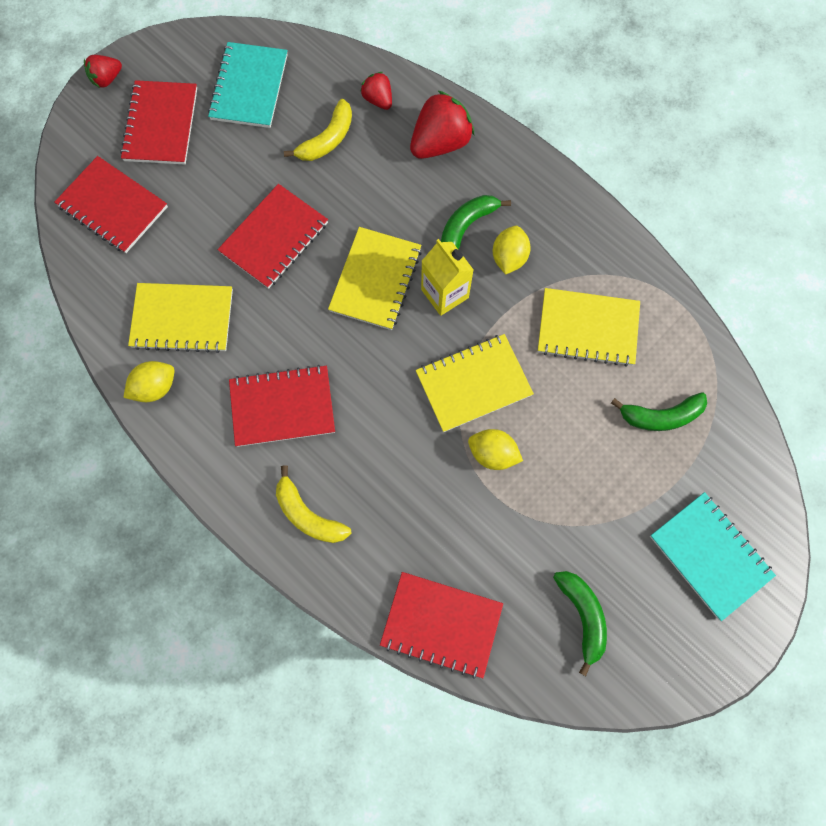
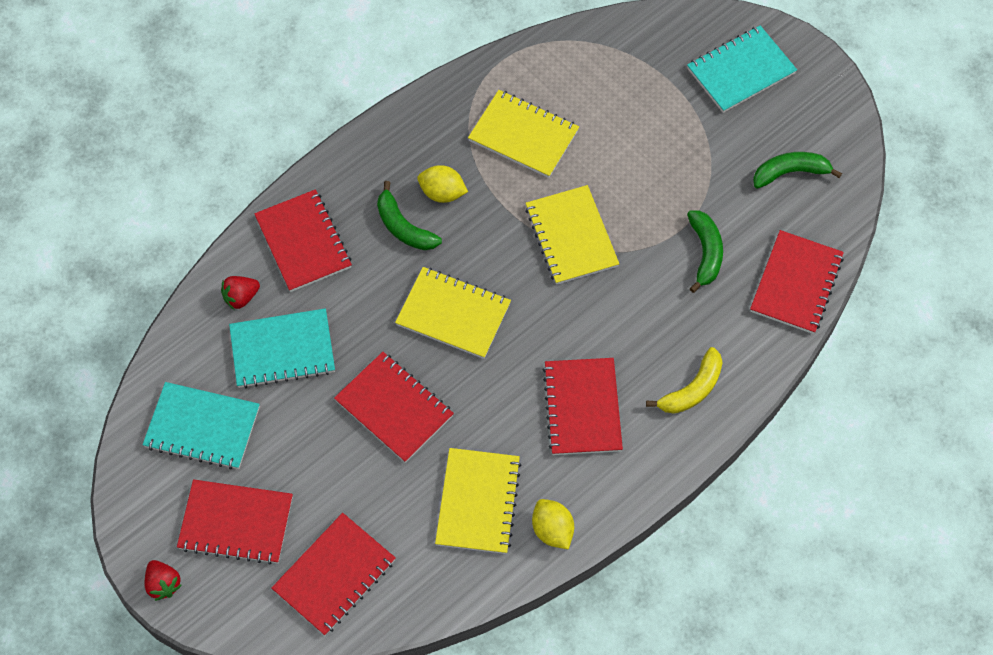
camera: 85 degrees left, 10 degrees down
(327, 139) = (282, 350): yellow banana -> turquoise notebook
(440, 143) = (303, 242): red strawberry -> red notebook
(444, 293) = (475, 253): yellow carton -> none
(492, 453) = (641, 227): yellow lemon -> none
(587, 328) = (523, 135): yellow notebook -> yellow notebook turned 75 degrees counterclockwise
(660, 416) = (613, 89): green banana -> green banana (705, 253)

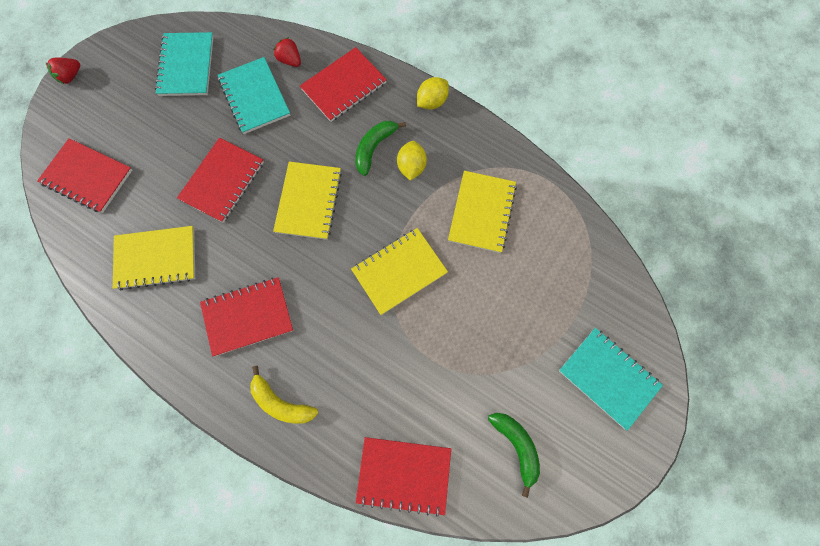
camera: 75 degrees right, 10 degrees up
(236, 523) = (119, 106): red notebook -> none
(552, 530) = (140, 318): yellow lemon -> yellow lemon (432, 102)
(705, 253) = (413, 385): green banana -> none

